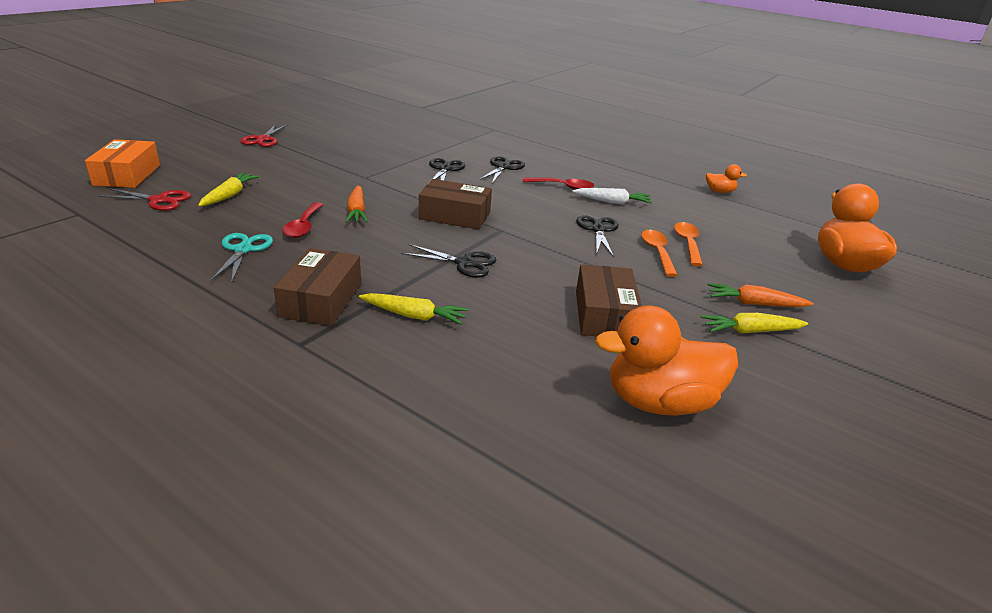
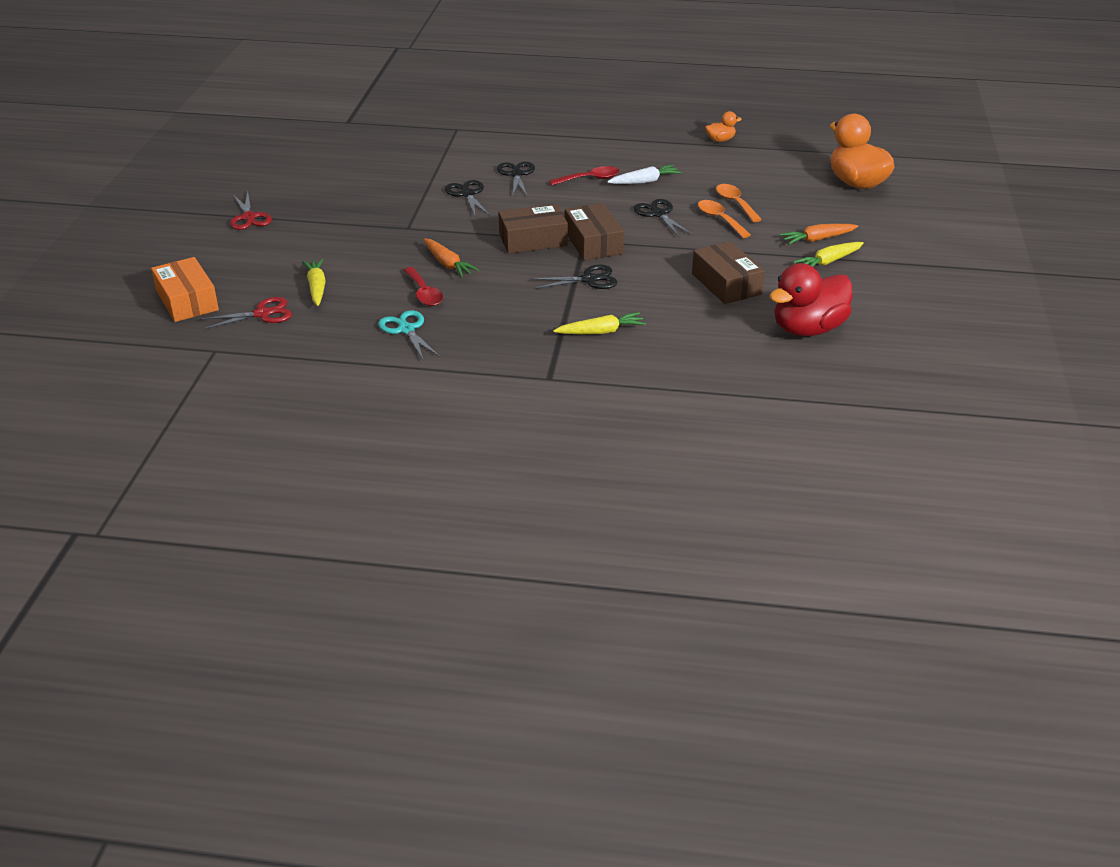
camera: 25 degrees left, 5 degrees up
(321, 300) = (522, 345): brown box -> brown box (593, 243)
(659, 402) = (808, 329): orange duck -> red duck

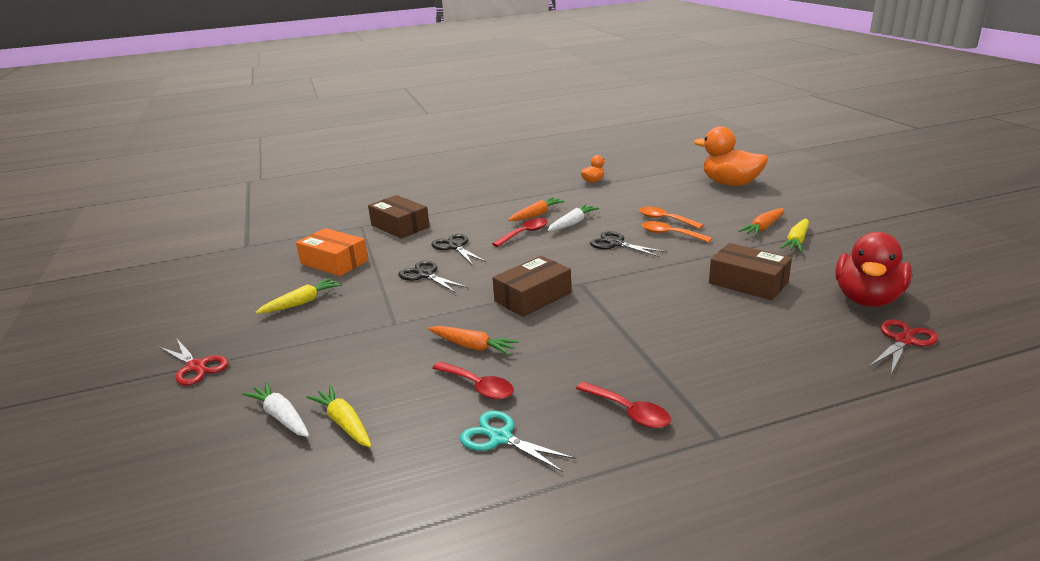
camera: 25 degrees left, 10 degrees down
(187, 301) = (172, 505): orange box -> orange box (334, 262)
(262, 314) = (297, 485): red scissors -> red scissors (903, 340)
(281, 270) = (281, 417): none -> white carrot
(507, 343) = (628, 412): none -> red spoon
(589, 279) = (628, 317): black scissors -> none
(593, 243) = (591, 283): brown box -> brown box (400, 226)
(601, 332) = (704, 365): yellow carrot -> yellow carrot (302, 303)
(622, 163) = (536, 215): none -> orange carrot

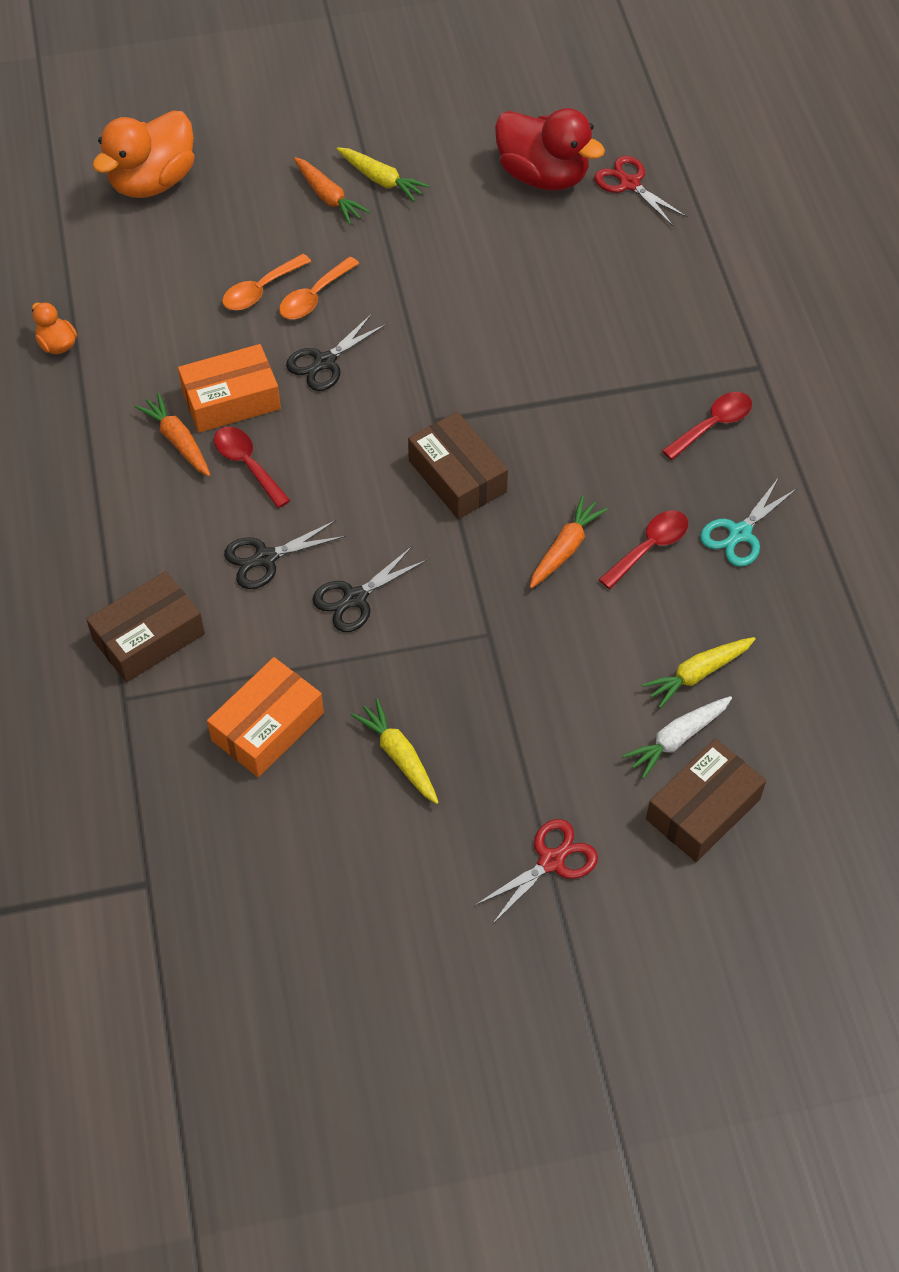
camera: 85 degrees left, 30 degrees up
(572, 223) = (231, 400): white carrot -> orange box
(748, 282) = (478, 260): brown box -> brown box (703, 809)

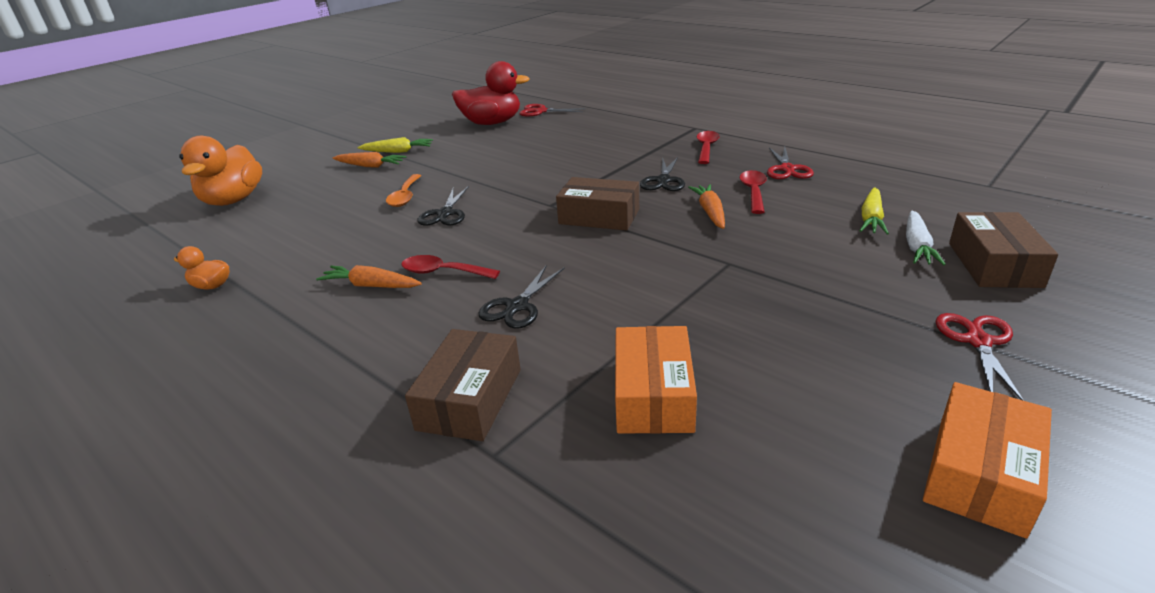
camera: 35 degrees left, 25 degrees down
(231, 400) = (394, 252): orange box -> orange box (980, 473)
(260, 290) = (363, 207): orange spoon -> none
(355, 598) = (614, 292): black scissors -> black scissors (663, 181)
(399, 756) = (779, 351): yellow carrot -> none
(739, 533) = (787, 169): turquoise scissors -> red scissors

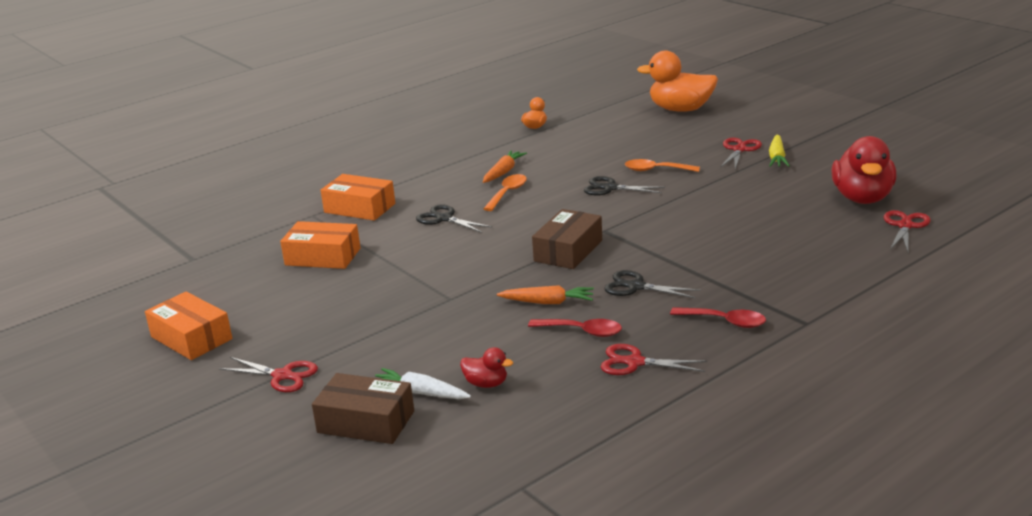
camera: 100 degrees right, 5 degrees down
(370, 166) = (739, 149): orange carrot -> red scissors
(443, 272) = (507, 193): red spoon -> orange spoon
(470, 399) = (359, 208): brown box -> orange box
(871, 219) = (486, 384): yellow carrot -> red duck

